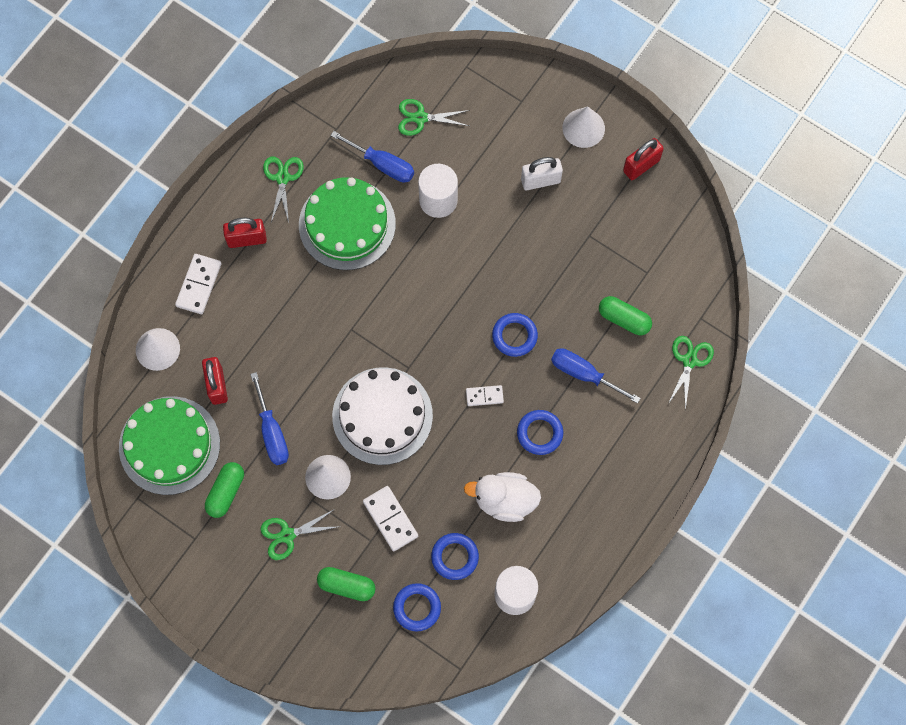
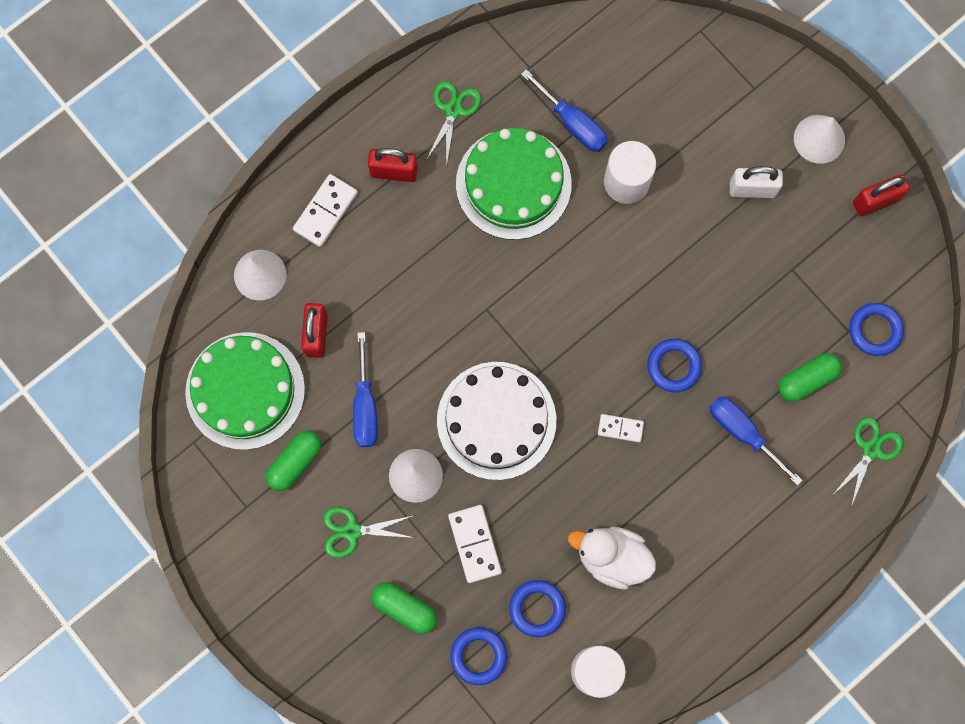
camera: 15 degrees right, 5 degrees up
(420, 118) = (631, 79): green scissors -> none
(539, 433) = (673, 489): blue ring -> blue ring (875, 330)
(624, 319) = (807, 380): green capsule -> green capsule turned 75 degrees counterclockwise

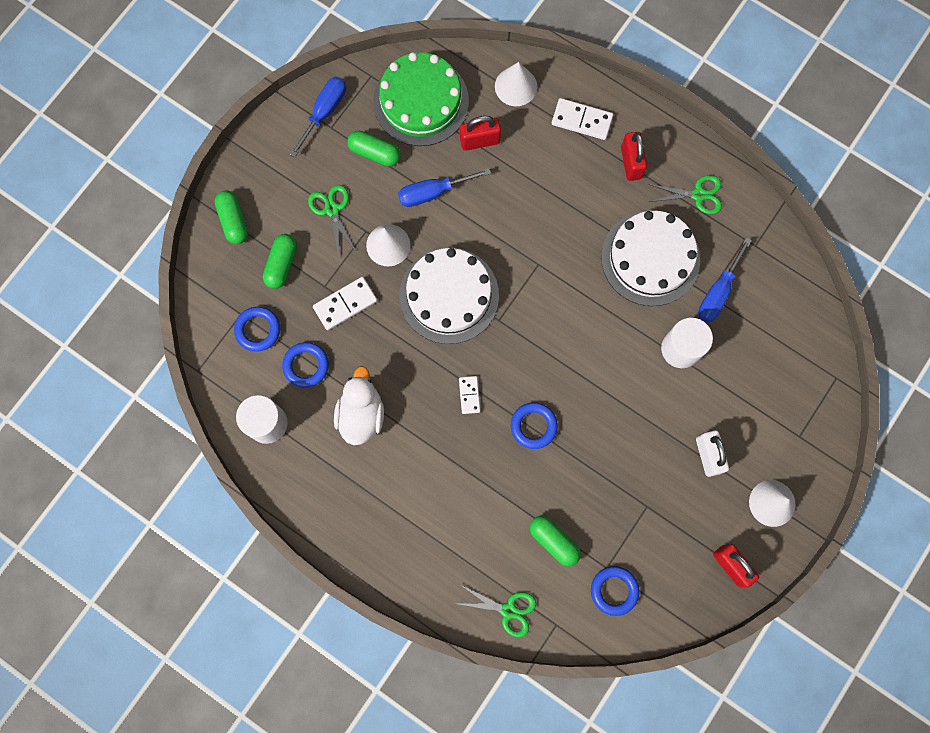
camera: 75 degrees right, 0 degrees up
(333, 654) = (234, 221): none -> green capsule
(513, 184) = (650, 258): green cake -> white cake
(743, 432) = (493, 497): blue screwdriver -> blue screwdriver (324, 112)

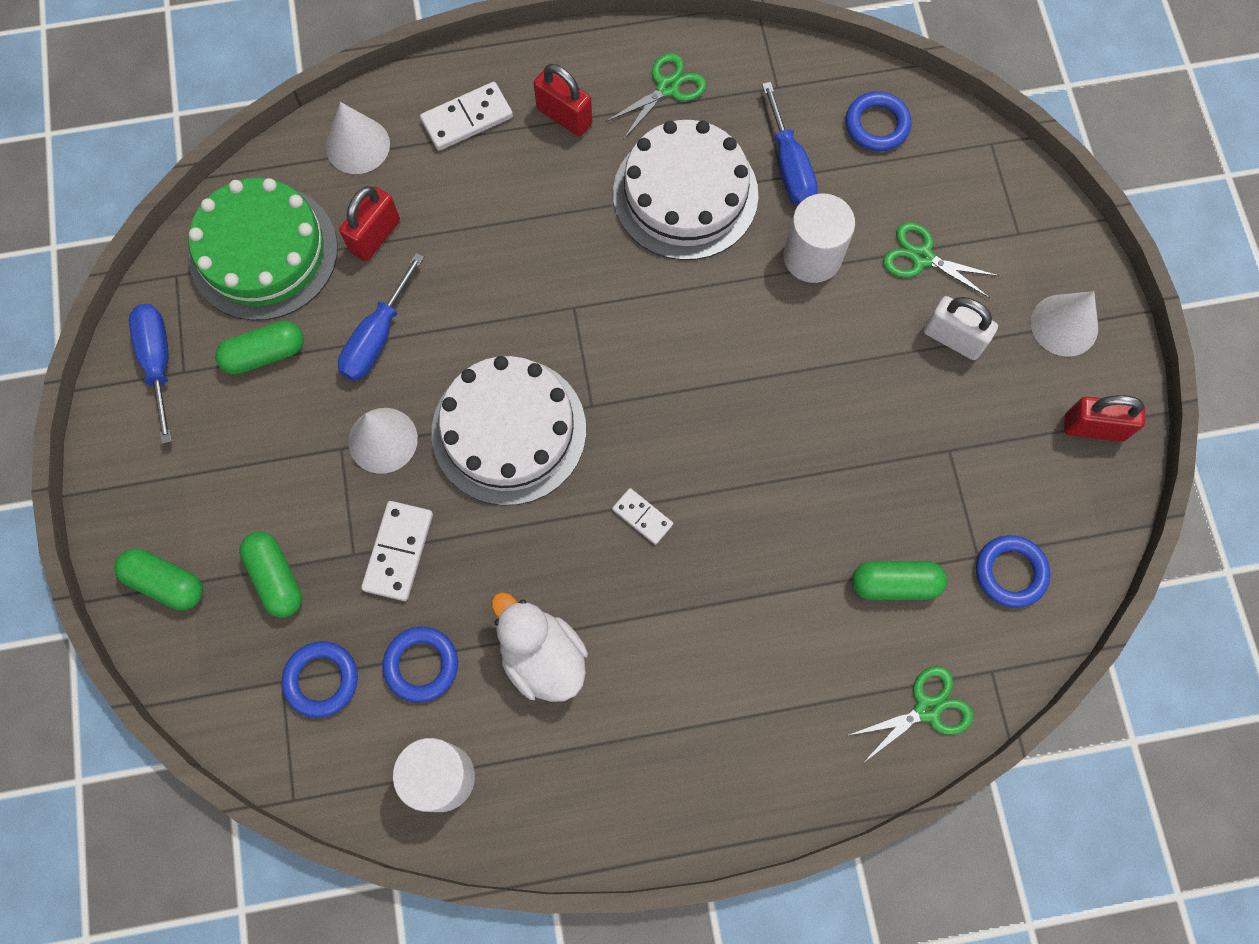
camera: 45 degrees left, 5 degrees down
(332, 209) = (276, 461): green scissors -> green scissors (921, 257)
(533, 426) = (746, 482): blue ring -> blue ring (877, 125)

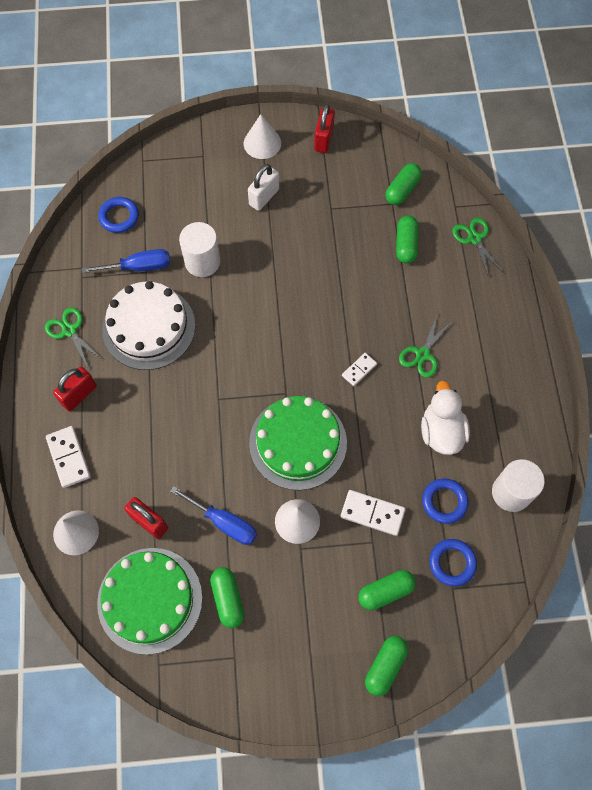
camera: 85 degrees left, 5 degrees down
(158, 362) = (225, 675): blue screwdriver -> none
(509, 430) = (298, 442): white cake -> green cake
(542, 657) = (441, 431): white duck -> white duck turned 120 degrees clockwise
(921, 257) = (211, 205): green scissors -> green scissors (422, 354)
(1010, 572) = (402, 190): blue ring -> green capsule

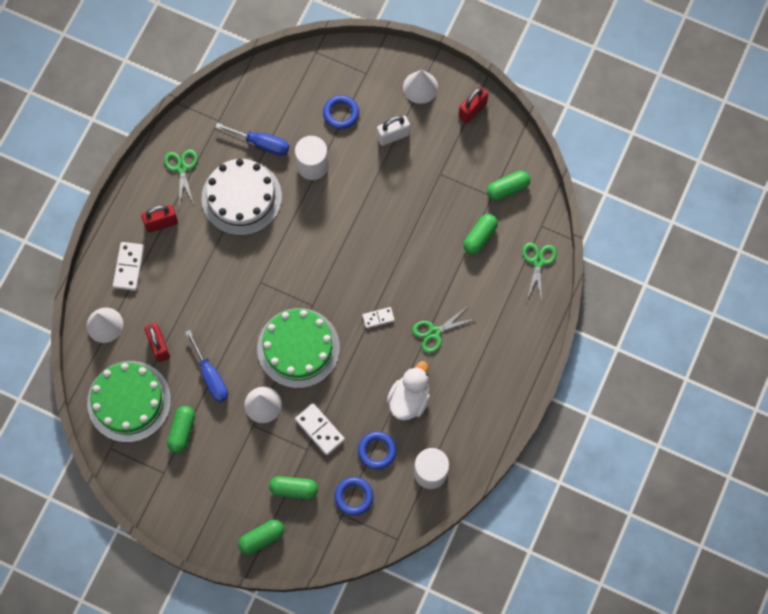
camera: 30 degrees right, 5 degrees up
(119, 217) = (270, 92): blue ring -> blue ring (341, 113)

